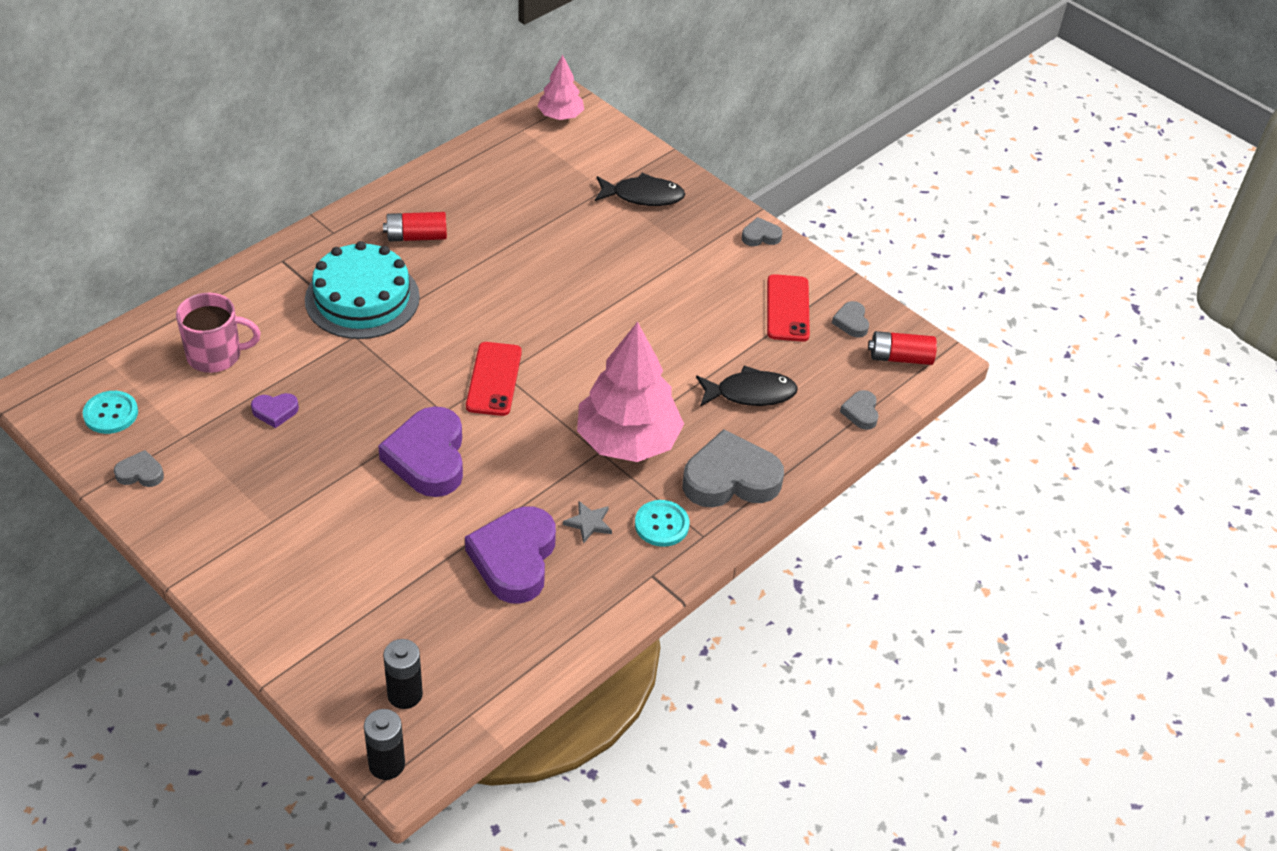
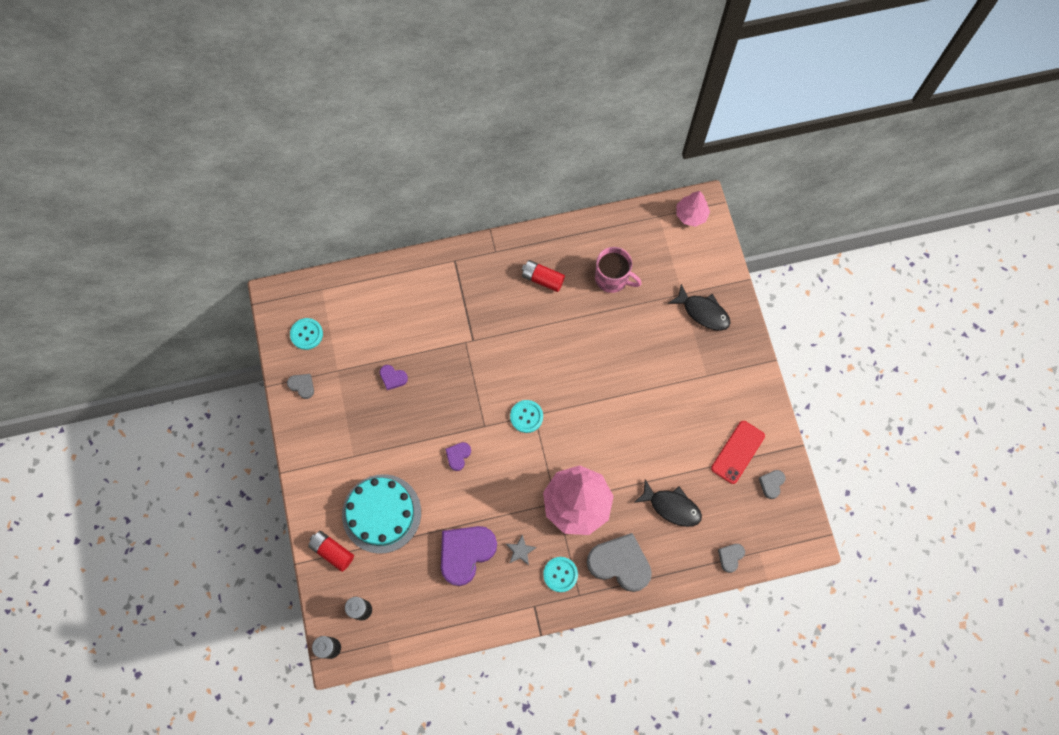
camera: 35 degrees right, 25 degrees up
(216, 355) = (382, 318): pink mug -> pink mug (612, 278)
(362, 298) = (484, 314): turquoise cake -> turquoise cake (381, 513)
(428, 458) = (458, 456): purple heart -> purple heart, size x0.46
(494, 379) = (526, 416): red phone -> turquoise button
(760, 236) = (758, 383): grey heart -> none
(900, 358) = (784, 528): red battery -> red battery (332, 551)

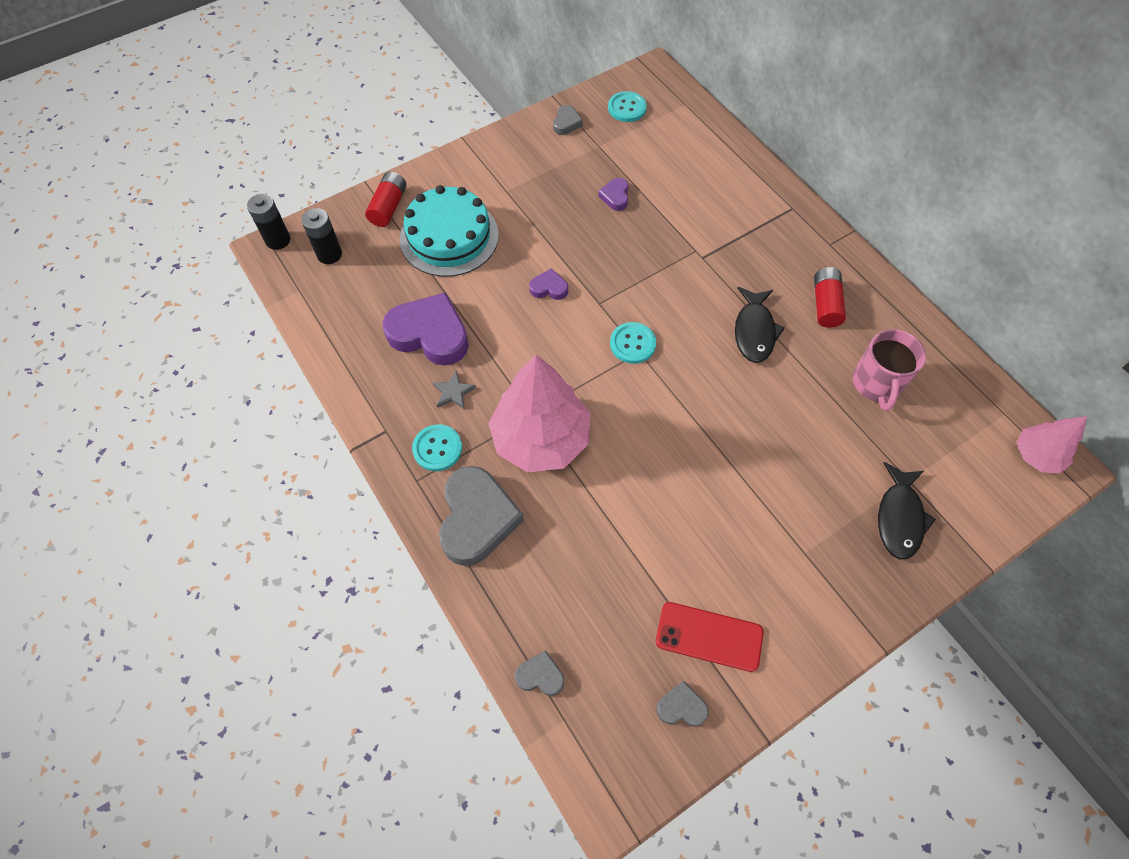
camera: 70 degrees right, 10 degrees down
(672, 506) = (585, 564): black fish -> black fish (754, 331)

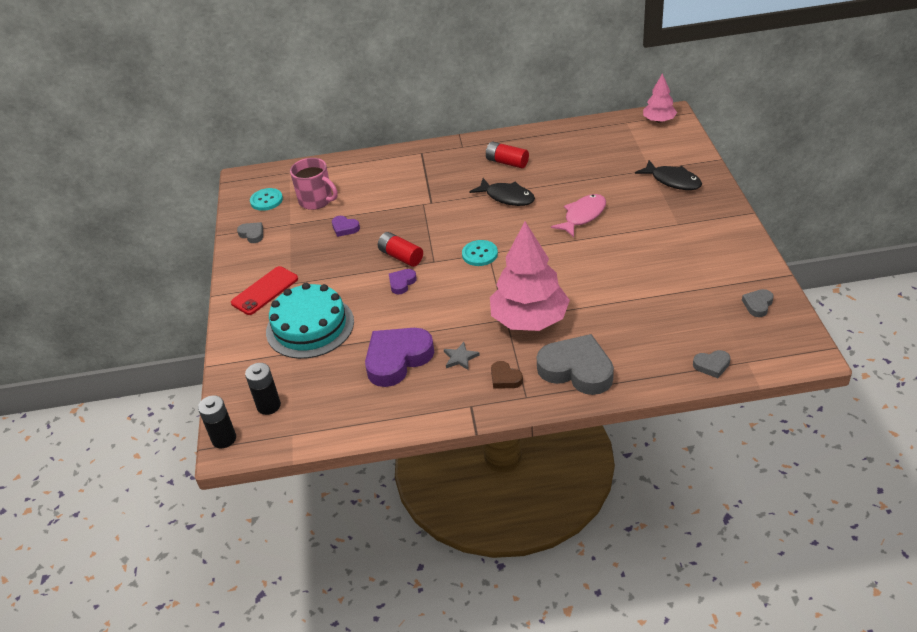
camera: 60 degrees left, 20 degrees down
(388, 207) = (248, 356): red battery -> red battery (401, 256)
(437, 448) = (505, 378): turquoise button -> brown heart
(540, 675) = (712, 365): grey heart -> grey heart turned 135 degrees counterclockwise
(709, 636) = (716, 280): red phone -> red phone (265, 291)
(761, 430) = (583, 216): none -> pink fish
(876, 384) = (578, 161): pink mug -> pink mug (316, 201)

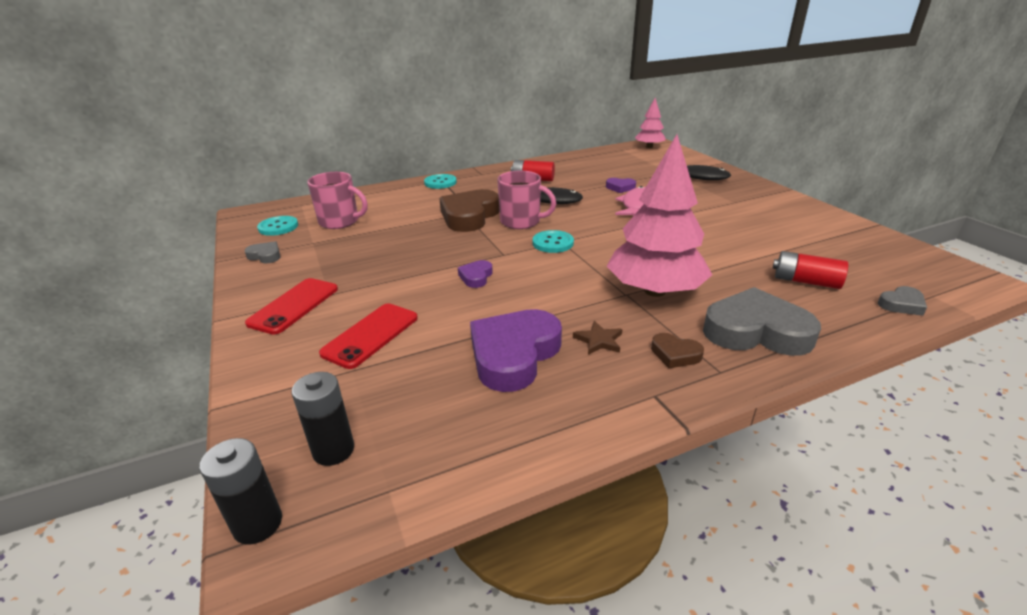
camera: 20 degrees left, 10 degrees down
(310, 326) = (371, 335): turquoise cake -> red phone
(345, 228) = (382, 239): purple heart -> purple heart (620, 188)
(401, 256) = (462, 255): red battery -> red battery (805, 281)
(418, 156) = (440, 182): none -> turquoise button
(426, 209) = (469, 216): none -> brown heart
(460, 358) = (599, 340): grey star -> brown star
(467, 223) = (521, 222): none -> pink mug
(758, 305) = (880, 248): grey heart -> none

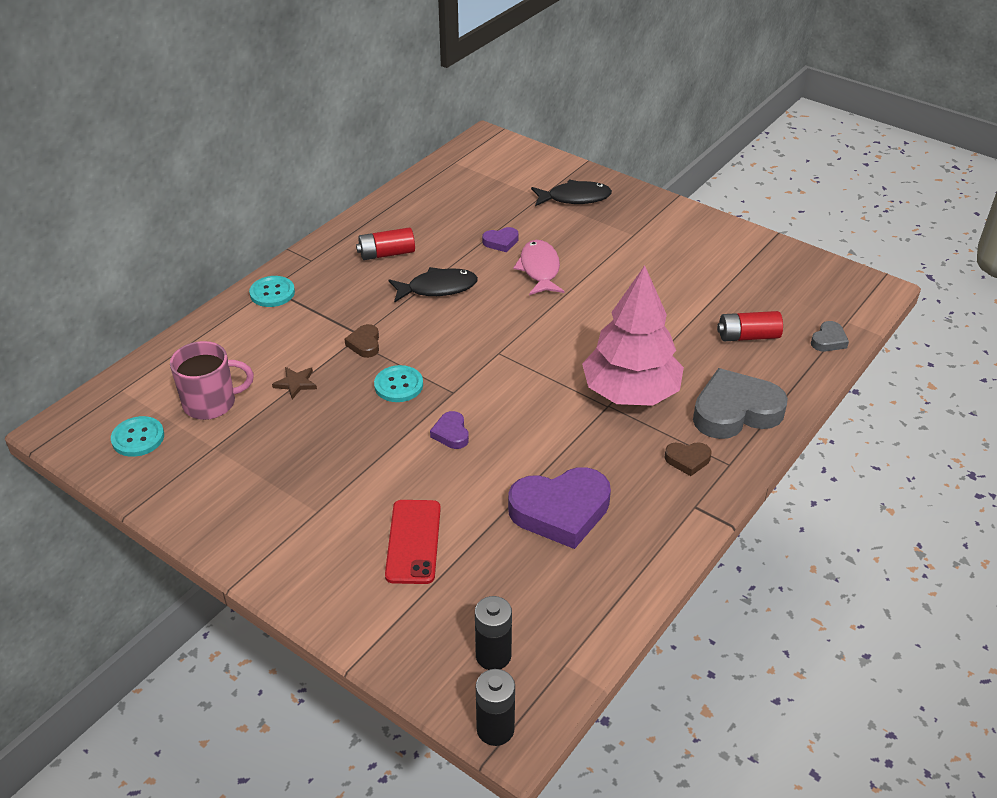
camera: 30 degrees left, 10 degrees up
(265, 256) = (178, 487): grey heart -> none
(294, 306) = (296, 539): red phone -> none
(469, 216) = (365, 344): brown heart -> brown heart, size x0.46
(514, 355) = (560, 511): purple heart -> purple heart turned 105 degrees counterclockwise
(521, 222) = (432, 335): pink mug -> none
(553, 243) = (491, 358): turquoise button -> turquoise button (398, 385)
(599, 340) = (619, 468): brown star -> brown star (296, 383)
(649, 147) = (484, 148): pink tree -> none

